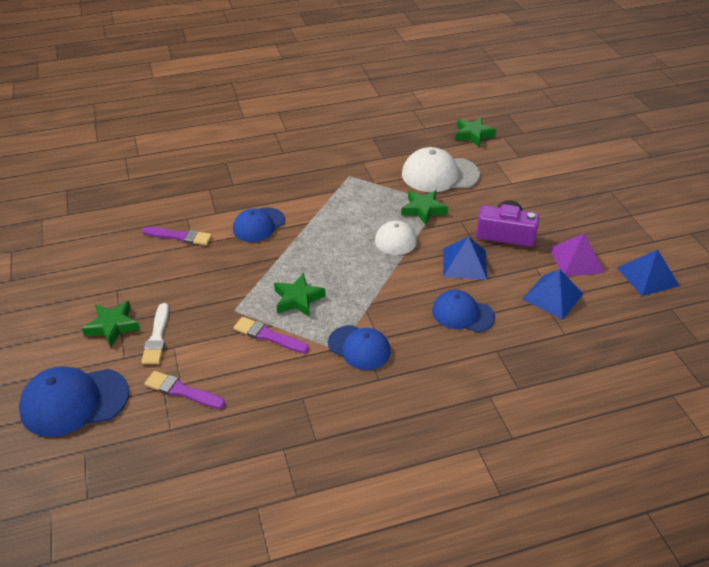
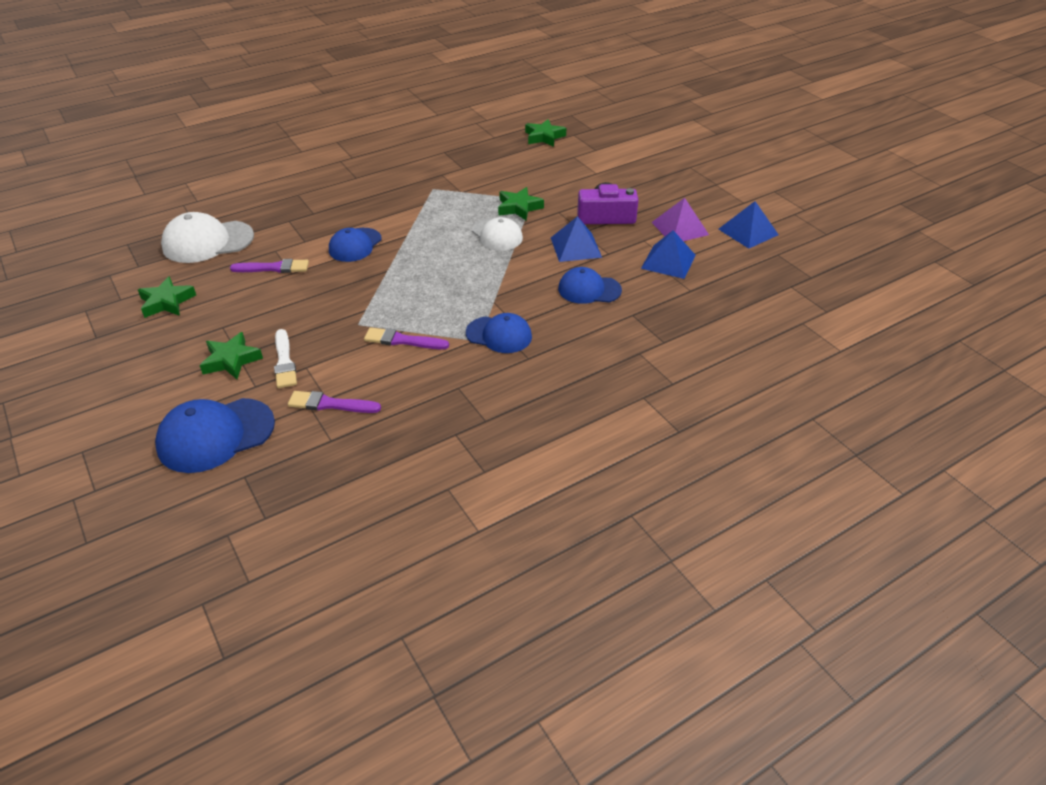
camera: 15 degrees left, 0 degrees up
(298, 299) = (421, 303): green star -> green star (167, 302)
(439, 174) = (523, 175): white cap -> white cap (207, 242)

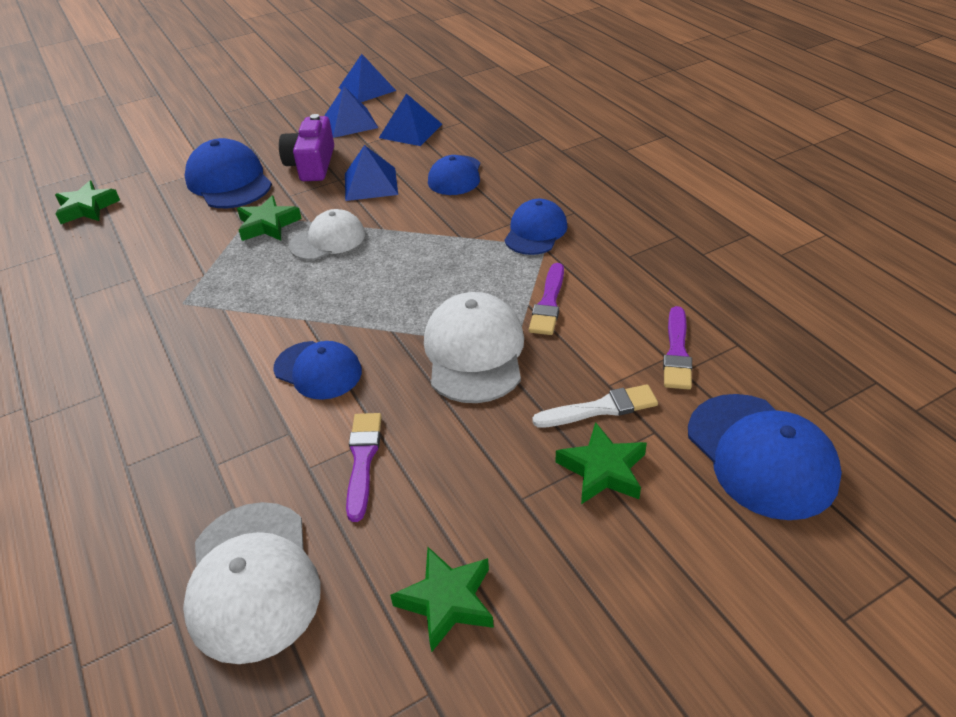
camera: 85 degrees left, 0 degrees up
(356, 306) = (474, 352): none -> white cap
(579, 184) = (229, 181): none -> blue cap
(679, 228) = (350, 122): purple pyramid -> blue pyramid

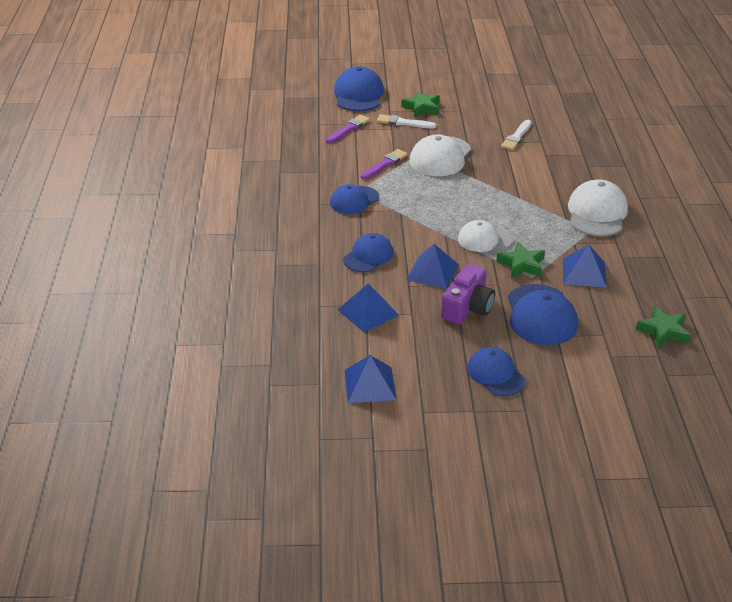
camera: 155 degrees left, 5 degrees down
(252, 580) = (574, 119): white cap -> white cap (597, 213)
(318, 370) = (522, 173): blue cap -> blue cap (496, 374)
(350, 122) = (412, 343): blue pyramid -> blue pyramid (584, 272)
(363, 460) = (516, 137): purple brush -> white brush
(447, 601) = (505, 97): green star -> none

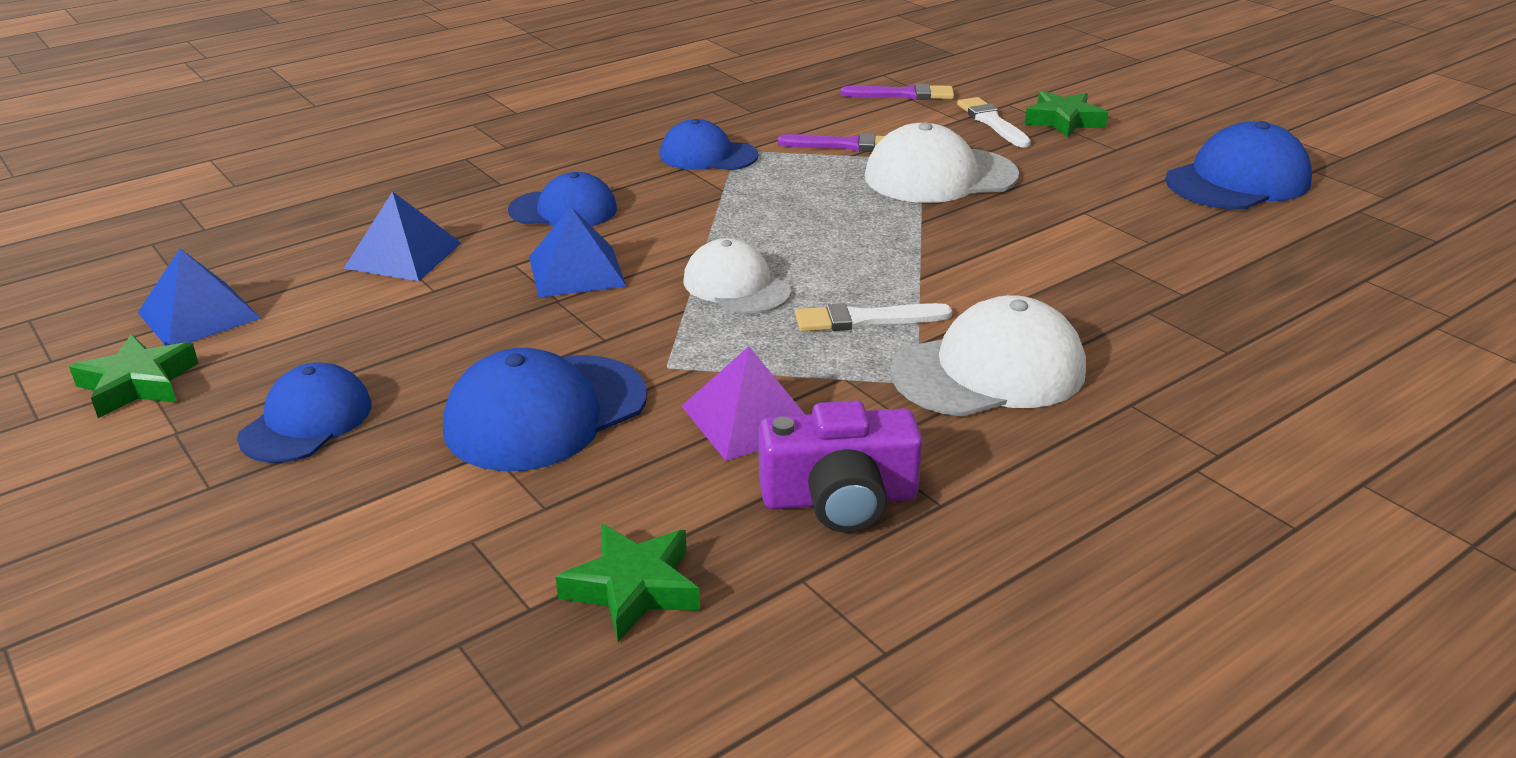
camera: 55 degrees right, 5 degrees down
(358, 95) = (1013, 72): blue cap -> blue cap (1238, 181)
(467, 307) = (499, 332): purple camera -> purple camera (839, 498)
(516, 137) = (1122, 216): white brush -> white brush (865, 320)
(521, 264) = (696, 344): green star -> green star (137, 384)
(584, 272) = (749, 418): blue pyramid -> purple pyramid

